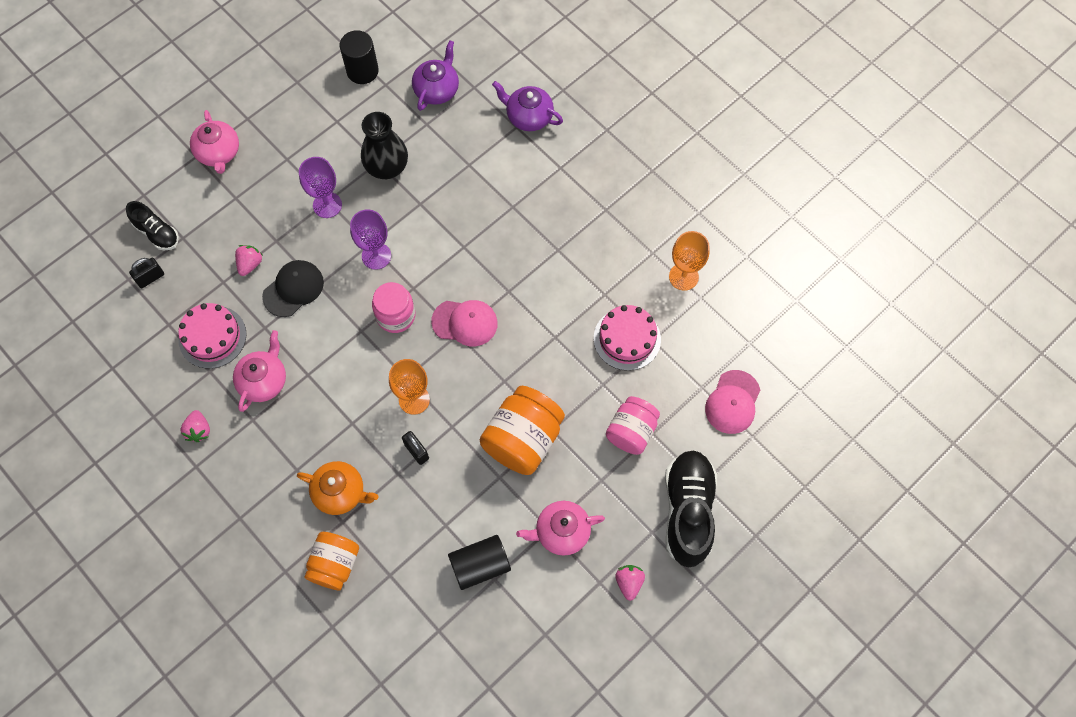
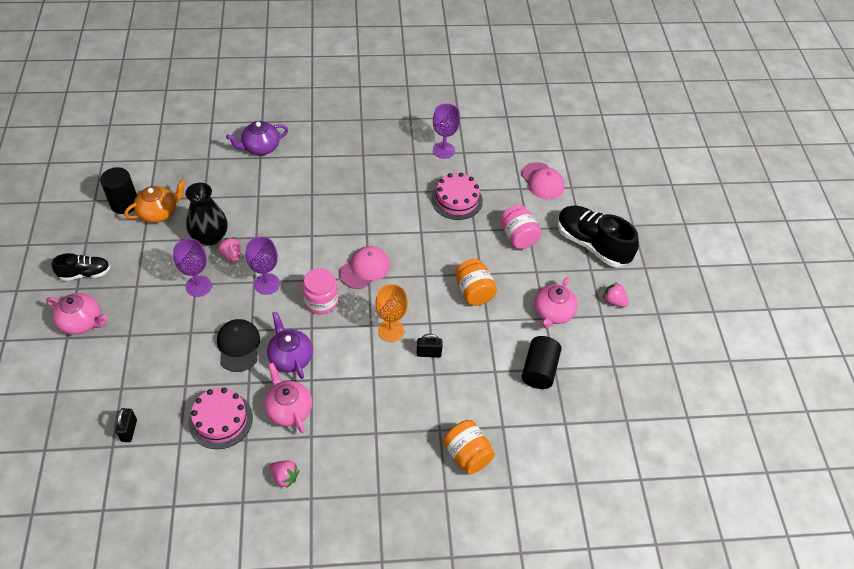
camera: 55 degrees left, 15 degrees down
(157, 233) = (98, 402): black shoe -> black shoe (85, 273)
(250, 264) = (190, 359): pink strawberry -> pink strawberry (231, 255)
(340, 492) = (417, 417): orange teapot -> orange teapot (159, 212)
(437, 90) = (187, 176): purple teapot -> purple teapot (290, 357)
(523, 439) = (473, 292): orange jar -> orange jar, size x0.66
(683, 277) = (443, 150): orange goblet -> purple goblet

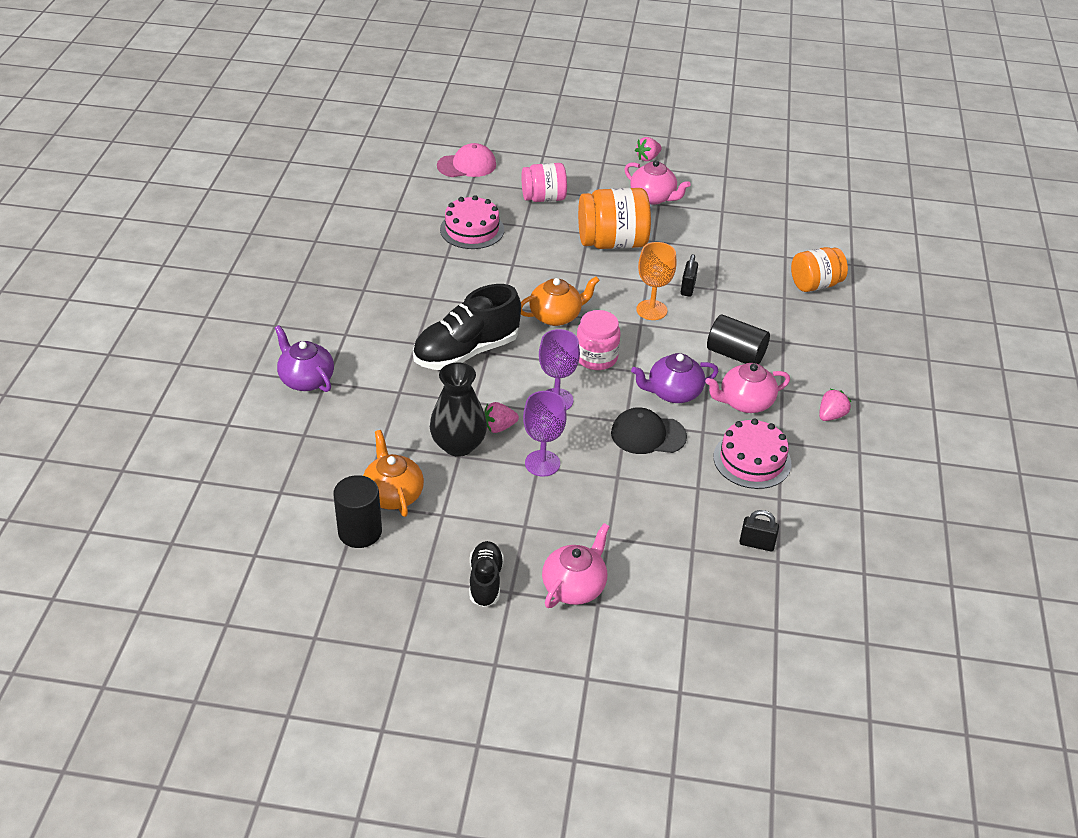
camera: 75 degrees left, 10 degrees down
(260, 147) = (306, 379): purple teapot -> purple teapot turned 150 degrees clockwise
(365, 269) = (556, 316): pink cap -> orange teapot
(443, 150) = (386, 224): purple goblet -> none
(473, 292) = (612, 242): orange jar -> orange jar, size x1.51
(539, 370) = (722, 220): black cylinder -> black cylinder (735, 354)
(591, 244) = (570, 154): black shoe -> black shoe (466, 352)

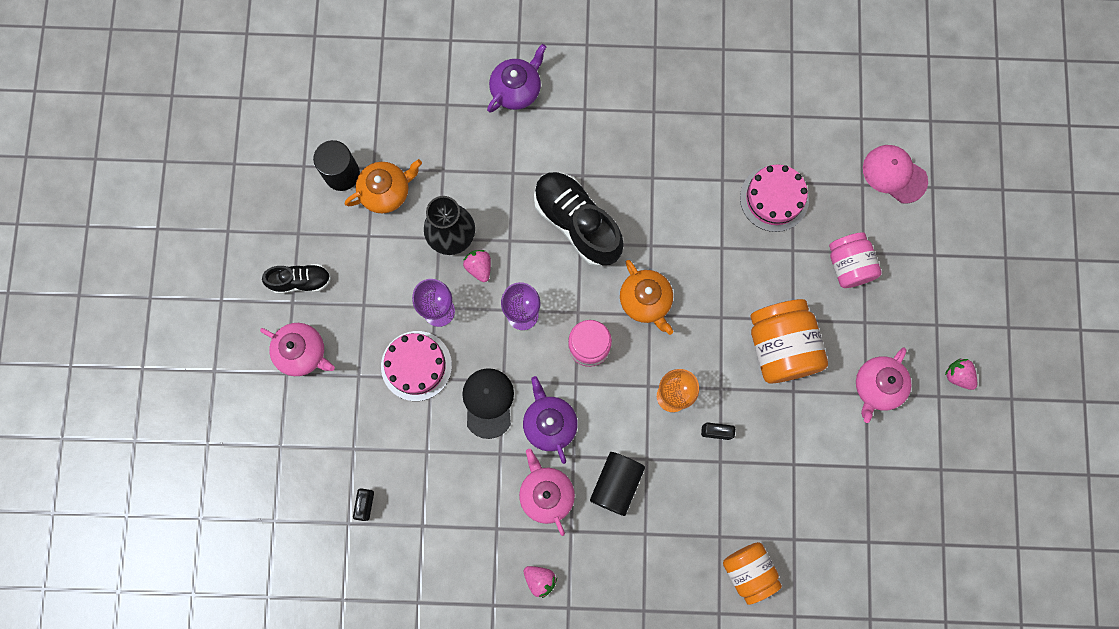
camera: 85 degrees right, 35 degrees up
(467, 165) = (894, 174): pink cap -> pink cap turned 150 degrees clockwise
(752, 460) = (468, 501): pink cake -> pink cake (416, 365)

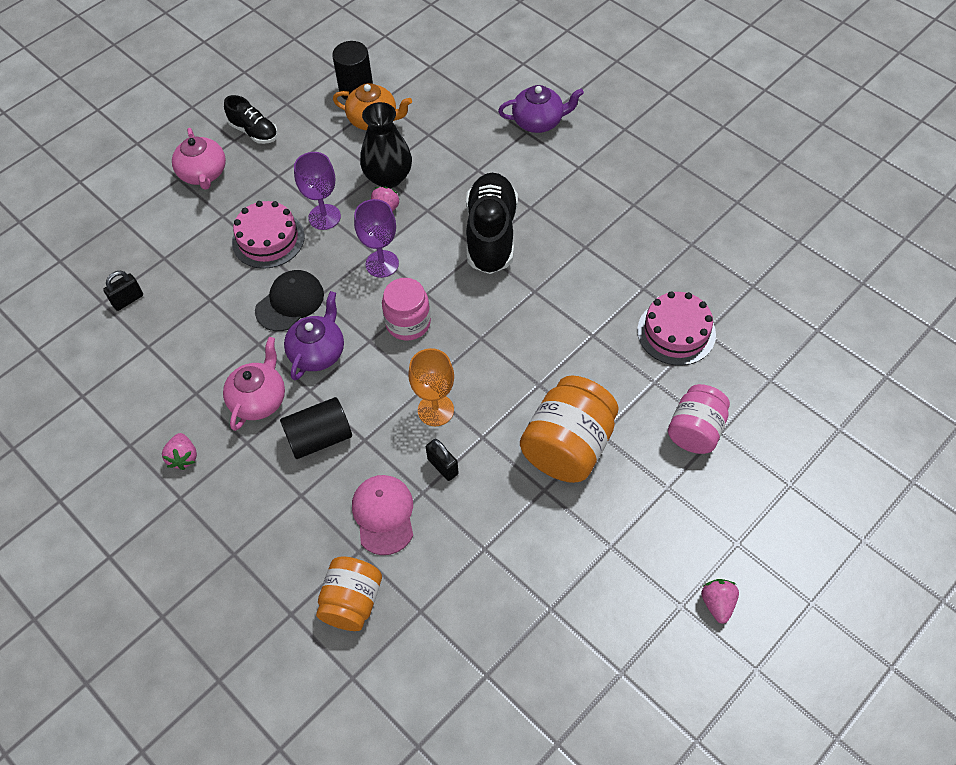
camera: 45 degrees right, 20 degrees down
(645, 301) = (488, 326): orange teapot -> none
(877, 387) = (626, 548): pink teapot -> none
(894, 174) = (810, 392): pink cap -> pink cap (383, 515)

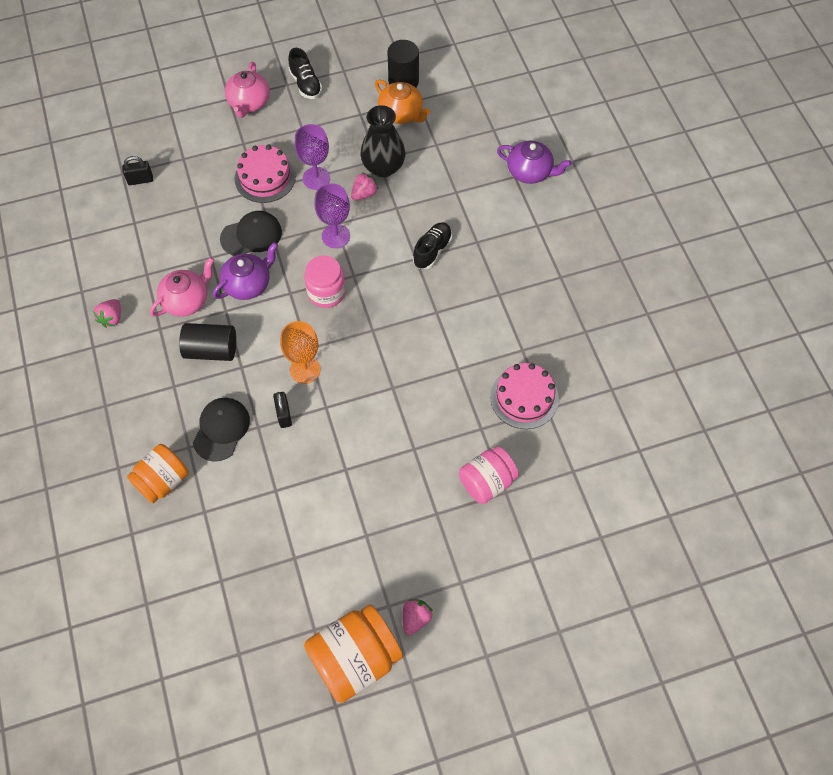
camera: 25 degrees right, 5 degrees up
(383, 515) = (221, 429): pink cap -> black cap
(491, 235) = (432, 250): black shoe -> black shoe, size x0.56
(568, 446) = (383, 446): orange jar -> orange jar (355, 659)

